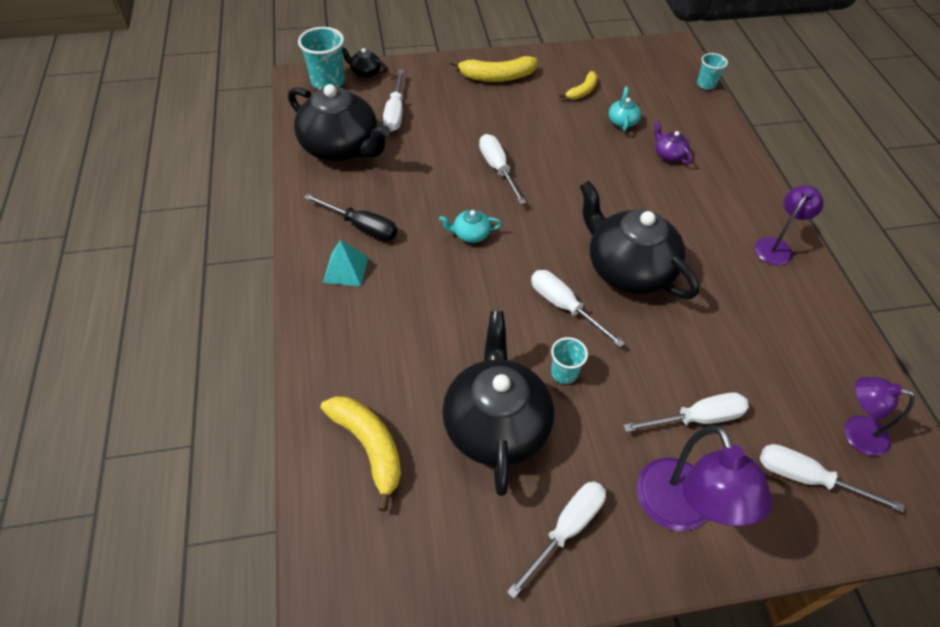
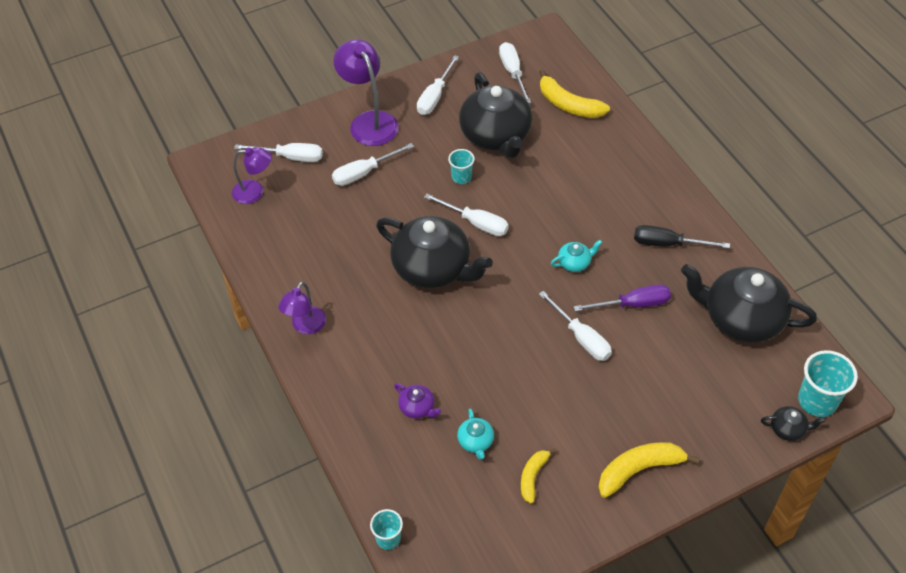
camera: 165 degrees right, 0 degrees up
(345, 269) = (656, 205): turquoise pyramid -> none
(395, 113) = (718, 378): white screwdriver -> white screwdriver (513, 73)
(433, 183) = (633, 304): none -> purple screwdriver

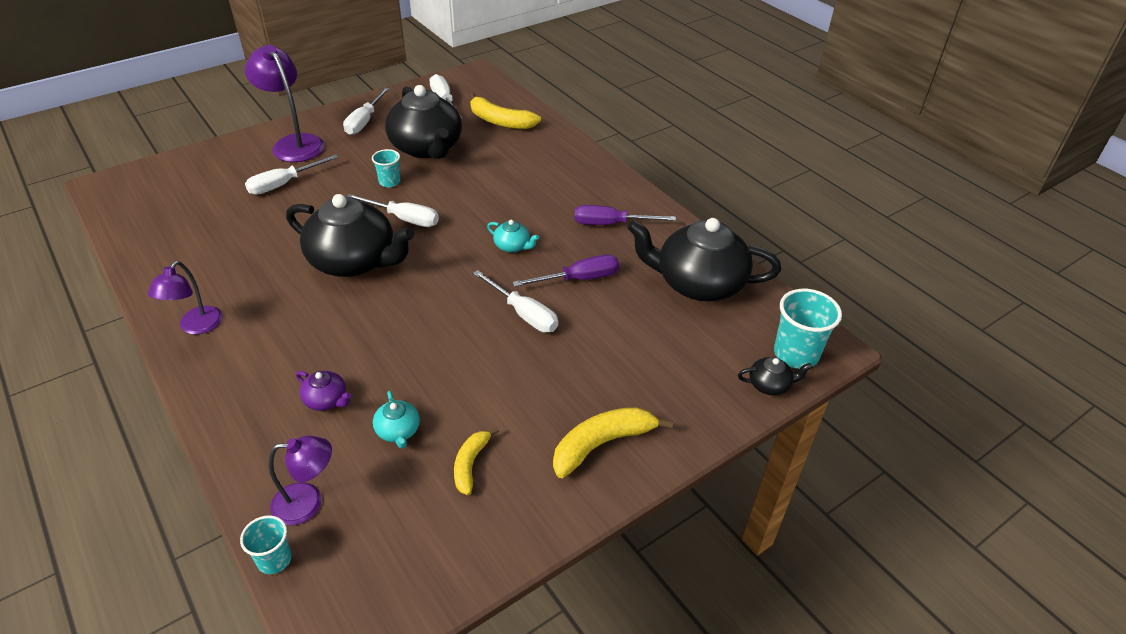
camera: 10 degrees left, 10 degrees down
(255, 192) = (158, 207): purple lamp -> purple lamp (308, 503)
(290, 157) = (204, 176): white screwdriver -> none
(574, 263) = (512, 246): turquoise teapot -> turquoise teapot turned 60 degrees clockwise
(668, 244) = (611, 224): black screwdriver -> purple screwdriver

